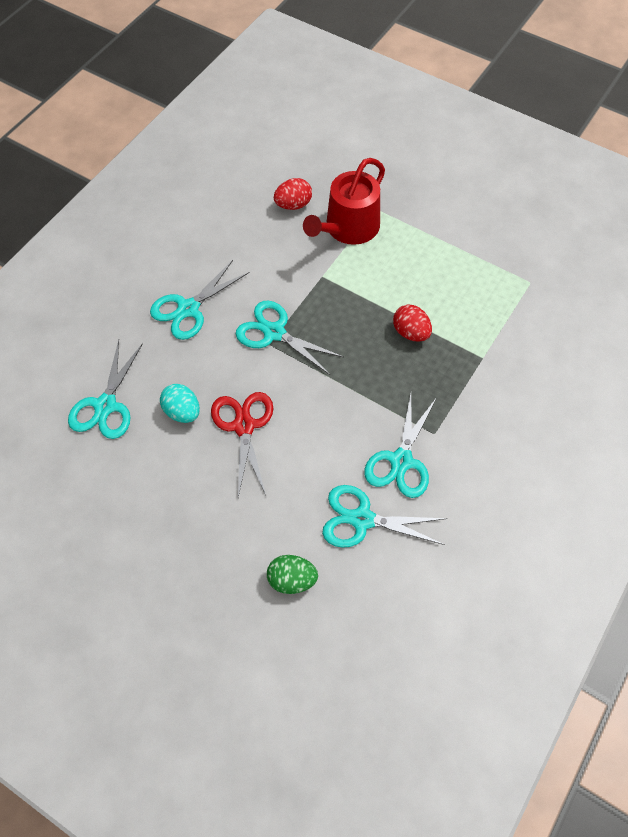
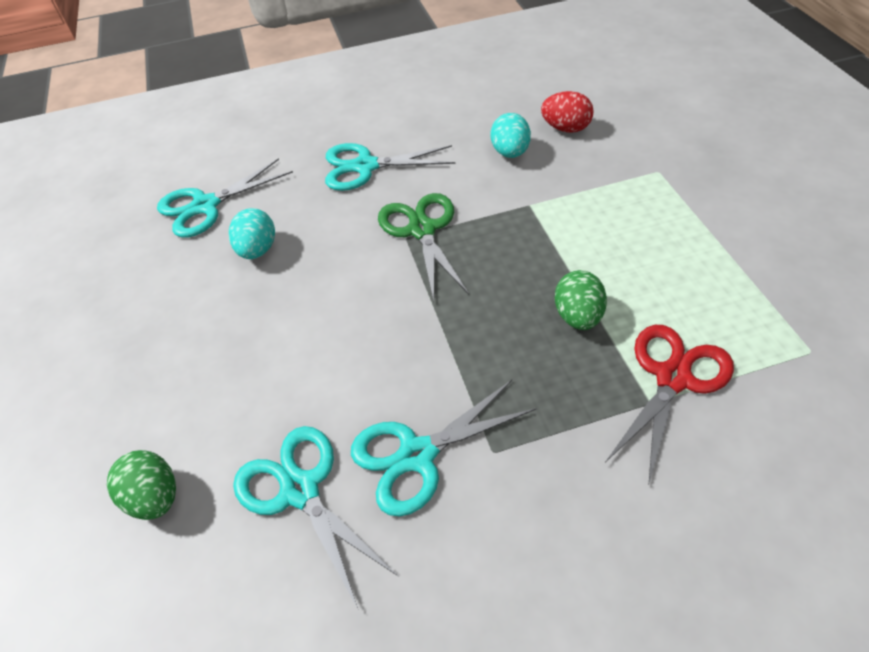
camera: 45 degrees right, 10 degrees down
(244, 426) = (295, 299): red scissors -> red scissors (672, 378)
(274, 333) = (422, 230): turquoise scissors -> green scissors
(275, 244) = (510, 152): none -> turquoise egg
(348, 228) = (605, 175): red watering can -> none
(411, 332) = (577, 316): red egg -> green egg

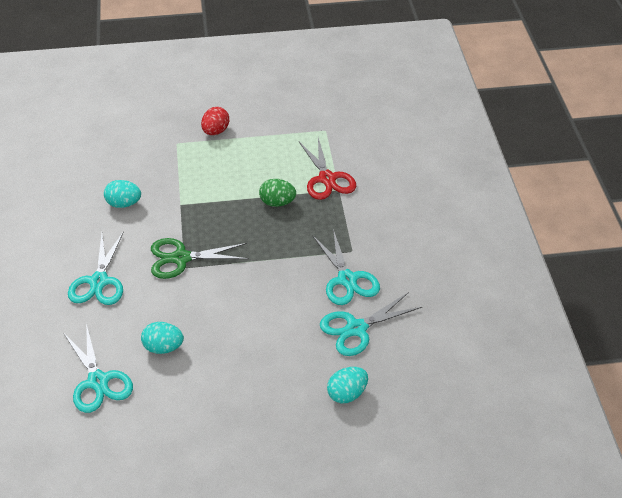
camera: 85 degrees left, 5 degrees down
(155, 497) = (347, 394): green egg -> turquoise egg
(565, 128) = (112, 172): red egg -> red egg (215, 131)
(672, 378) = (327, 179): red scissors -> red scissors turned 150 degrees counterclockwise

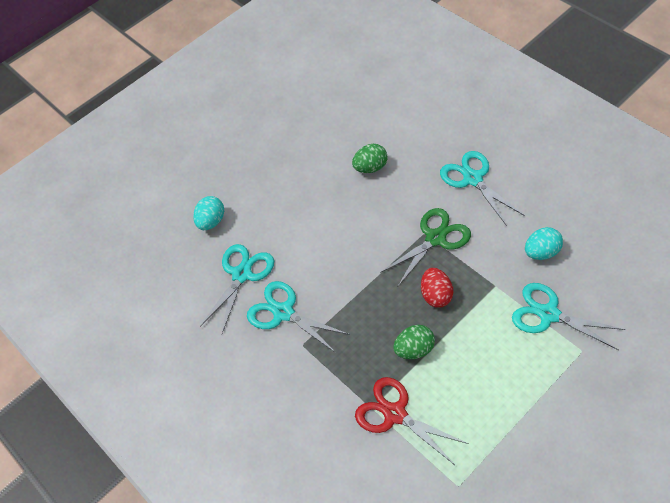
camera: 150 degrees right, 10 degrees up
(98, 381) = (388, 121): turquoise scissors -> turquoise scissors (549, 314)
(163, 347) = (370, 167): turquoise egg -> green egg
(215, 131) = (564, 395): red egg -> red egg (436, 295)

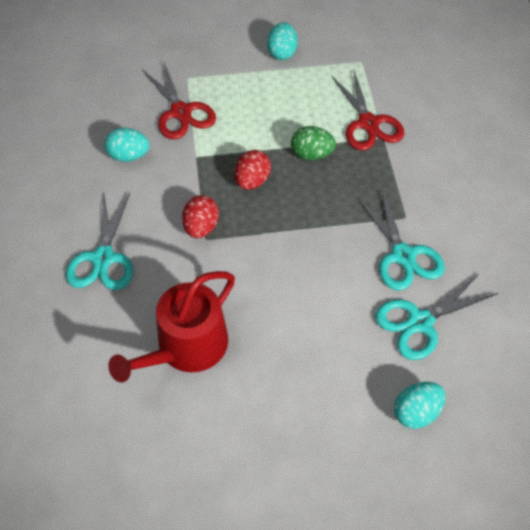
camera: 150 degrees left, 0 degrees up
(370, 167) = (185, 348): green egg -> red watering can
(435, 238) = (201, 227): green scissors -> red egg
(536, 441) = (282, 52): none -> turquoise egg
(549, 314) = (181, 112): turquoise scissors -> red scissors

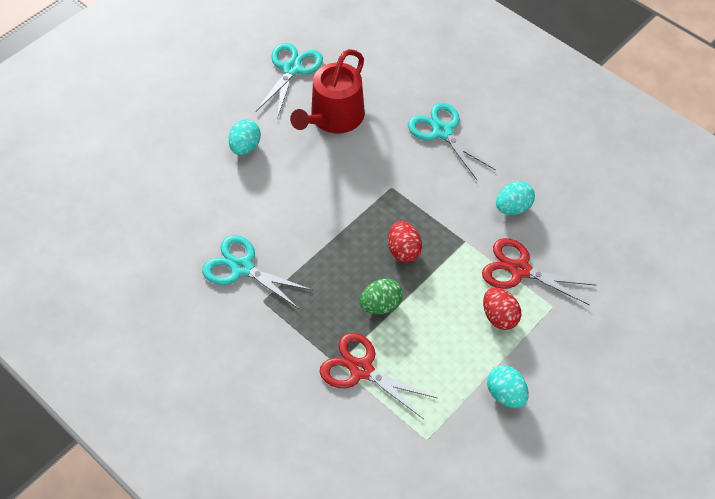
camera: 140 degrees right, 0 degrees up
(185, 348) = (333, 118): red watering can -> red watering can turned 150 degrees counterclockwise
(201, 227) = (403, 192): red egg -> red egg (499, 317)
(416, 412) = (160, 172): turquoise egg -> turquoise egg (245, 147)
(420, 322) = (195, 228): turquoise scissors -> turquoise scissors (291, 69)

